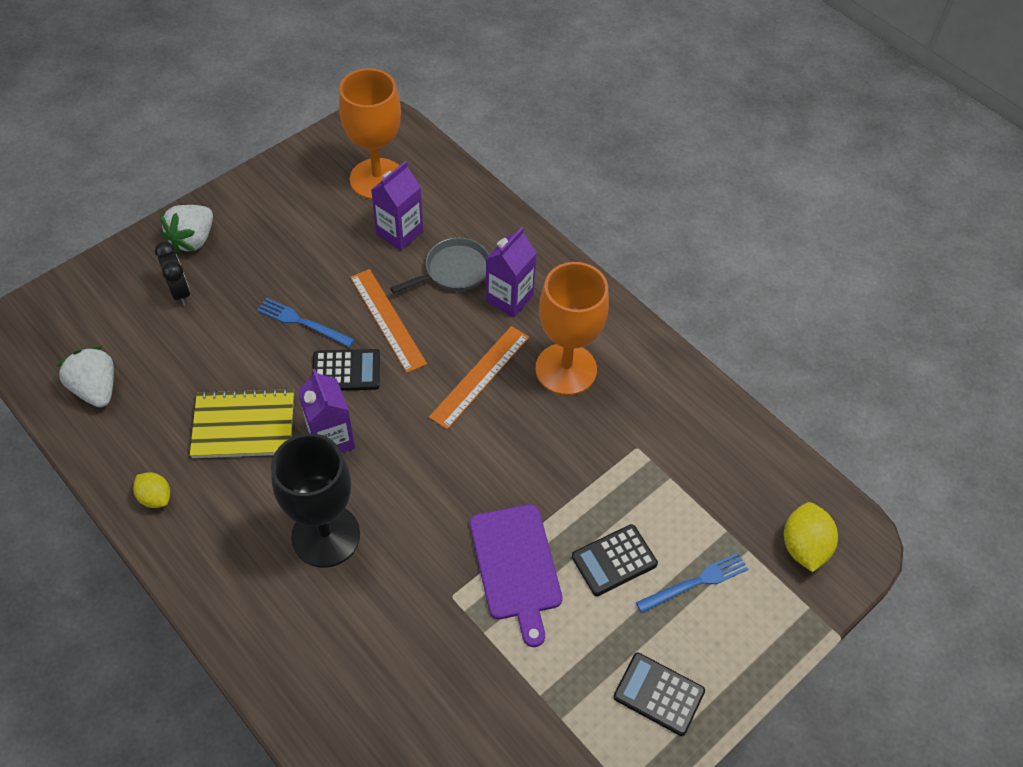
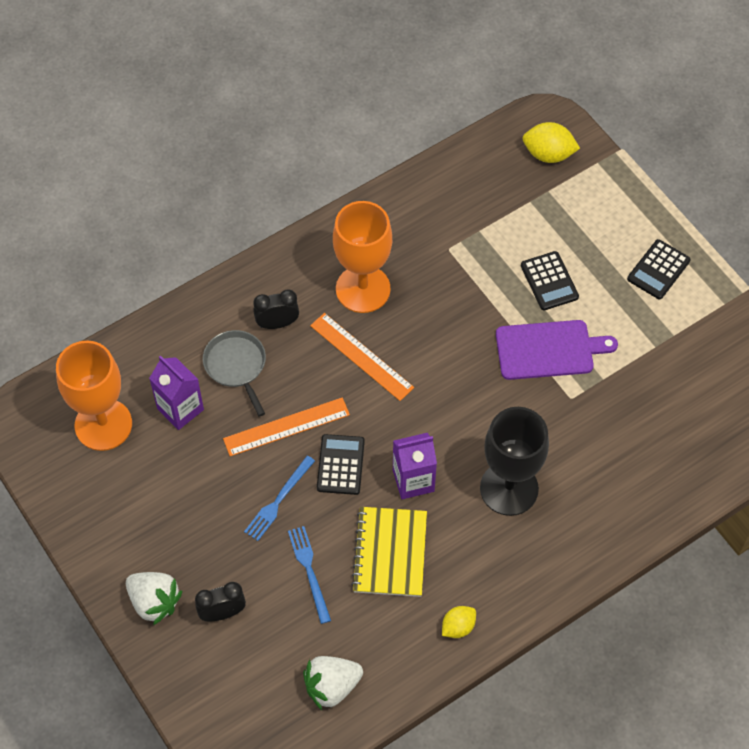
camera: 80 degrees left, 5 degrees up
(509, 298) = (277, 323): purple carton -> black clock
(695, 582) = (572, 230): blue fork -> blue fork (309, 571)

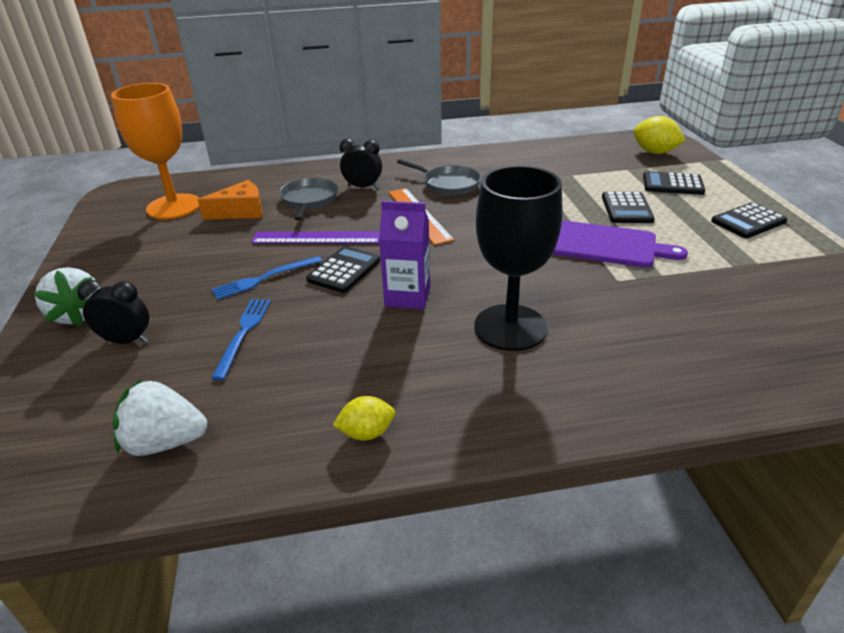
camera: 25 degrees right, 25 degrees down
(180, 409) = (241, 211): purple carton -> orange cheese
(286, 427) = (317, 238): orange ruler -> purple ruler
(363, 289) = (449, 184): orange goblet -> grey pan
(390, 553) = (339, 343): yellow notebook -> none
(580, 220) = (672, 184): none -> black calculator

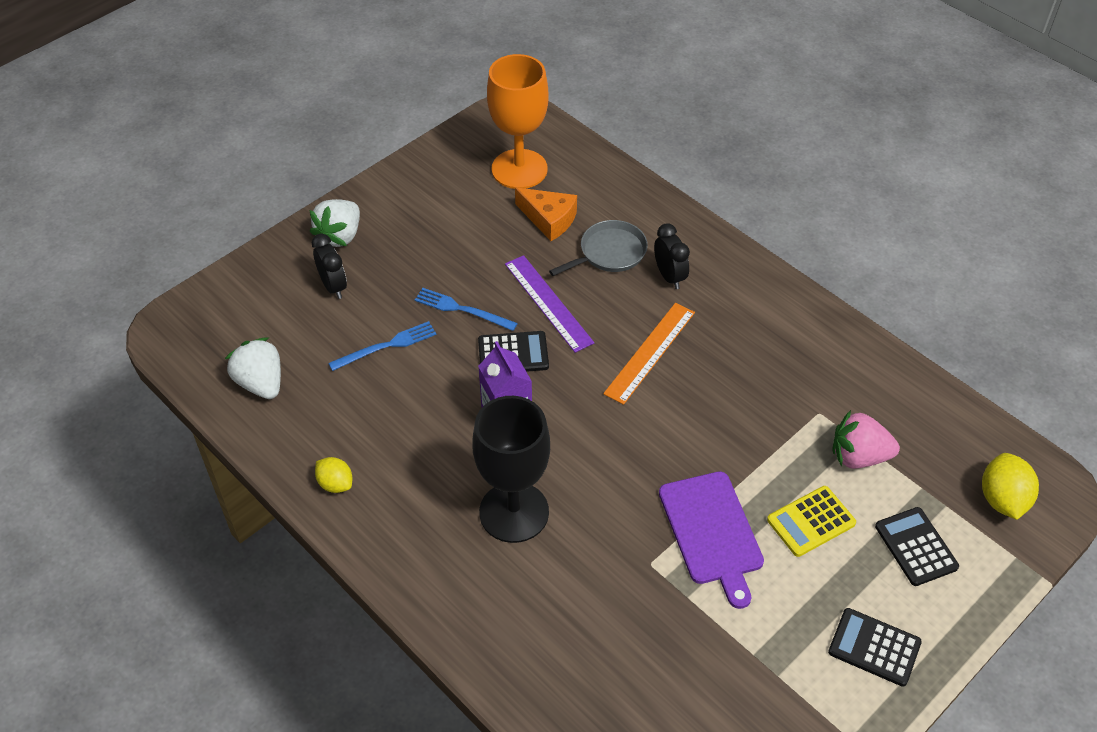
camera: 55 degrees right, 15 degrees up
(449, 184) = (736, 341): grey pan -> none
(586, 178) = (858, 456): none -> pink strawberry
(626, 208) = (811, 521): black calculator -> yellow calculator

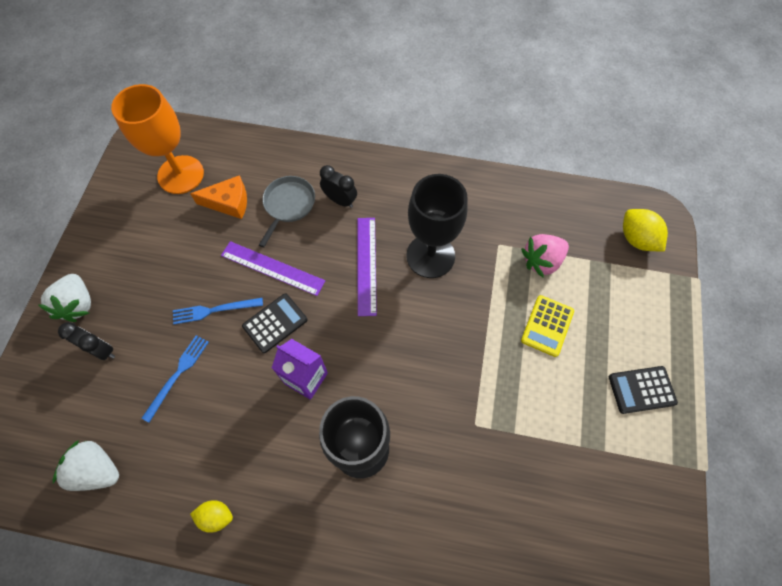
camera: 35 degrees left, 15 degrees up
(650, 352) = (366, 265): orange ruler -> purple ruler
(712, 532) = (496, 374): purple cutting board -> none
(729, 381) = (430, 256): none -> black goblet
(916, 547) = (615, 303): black calculator -> none

